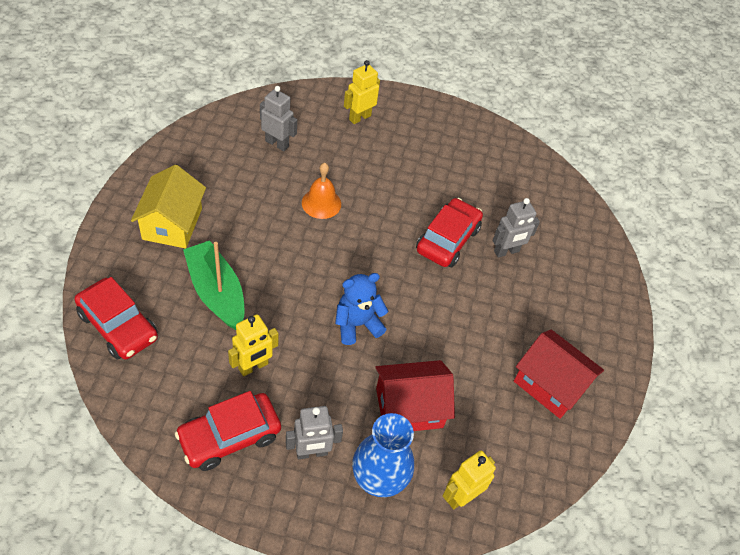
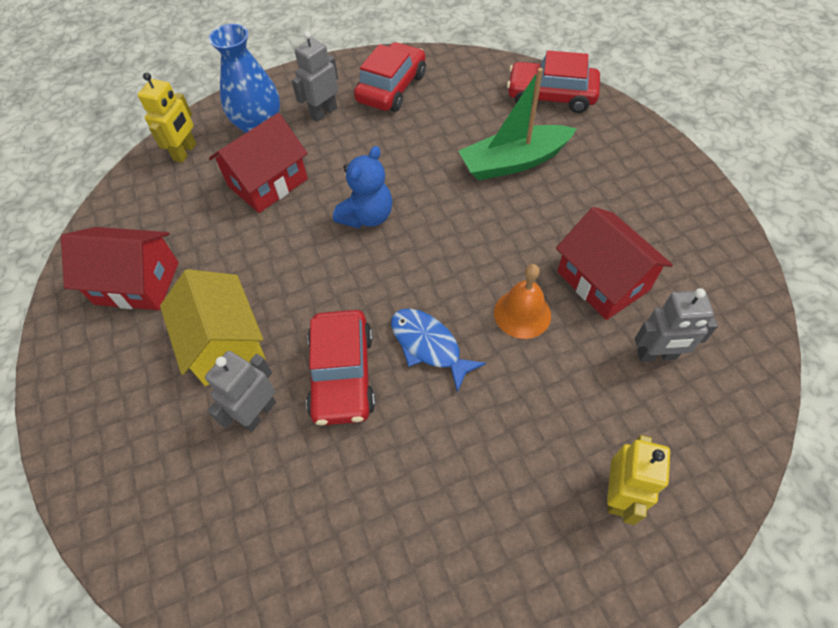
camera: 155 degrees right, 5 degrees up
(172, 224) = (624, 188): yellow house -> yellow house (225, 343)
(216, 292) = (513, 162): green boat -> green boat turned 135 degrees clockwise
(253, 367) = (421, 133): yellow robot -> none
(258, 188) = (602, 281): none -> red house
(388, 222) = (429, 346): none -> blue fish

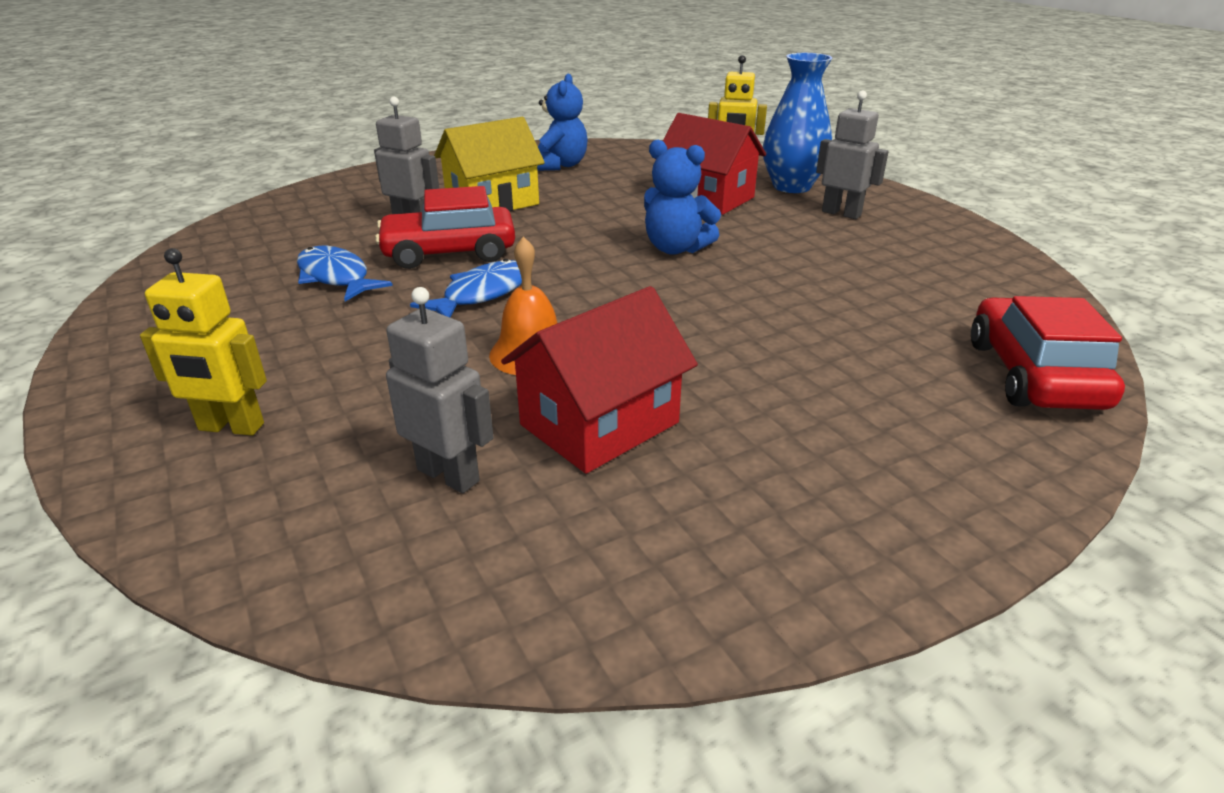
camera: 80 degrees right, 25 degrees down
(137, 283) = (560, 165): red house -> blue teddy bear
(379, 466) = (336, 277): none -> blue fish
(391, 88) = (926, 247): red car -> none
(513, 162) = (832, 341): green boat -> none
(656, 355) = (449, 475): grey robot -> grey robot turned 135 degrees clockwise

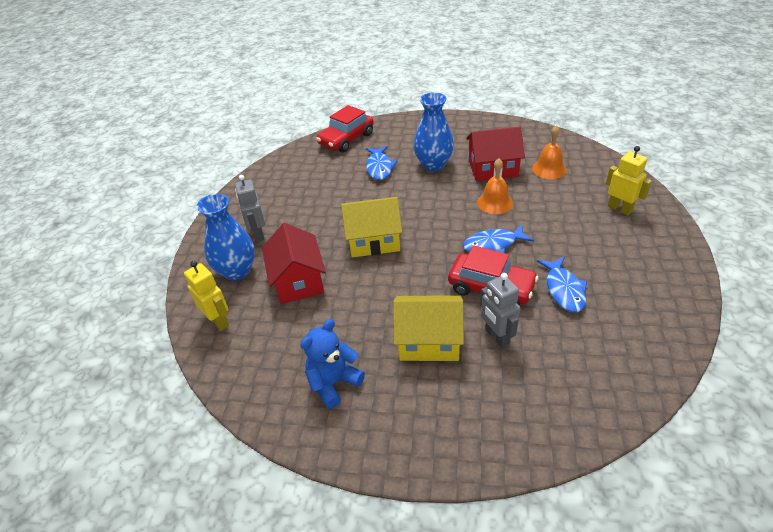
camera: 140 degrees left, 10 degrees up
(449, 475) = (549, 169): grey robot -> orange bell
(675, 249) = (373, 241): blue teddy bear -> yellow house
(748, 385) = (433, 165): none -> blue vase
(847, 341) = (379, 167): none -> blue fish

